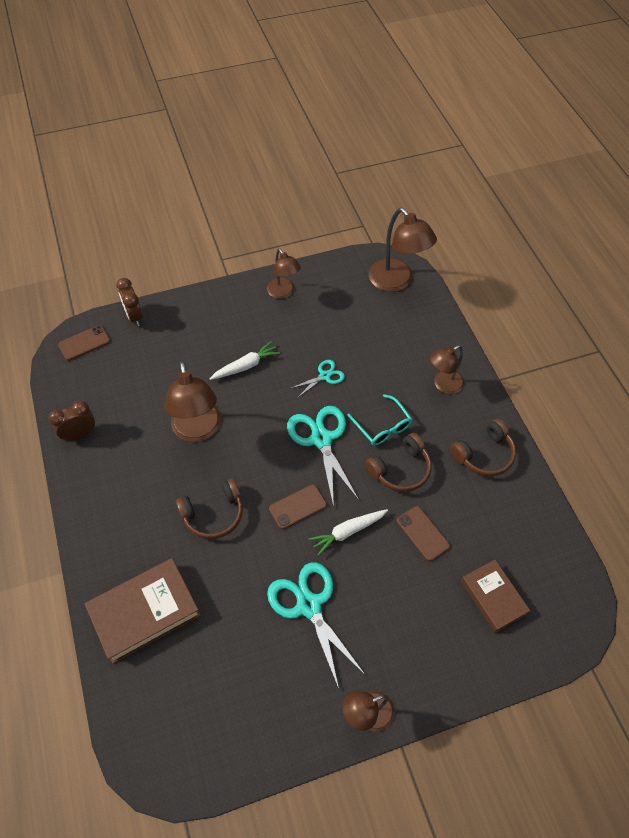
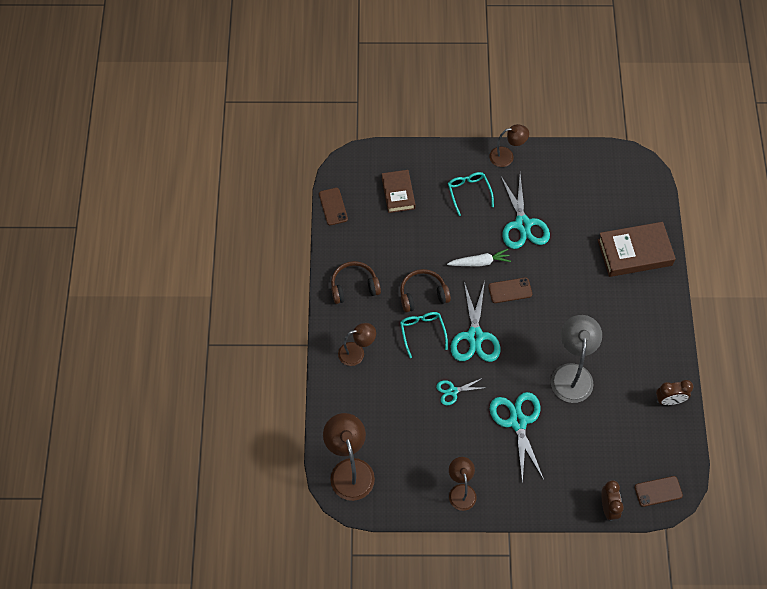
camera: 160 degrees left, 5 degrees up
(198, 430) = (572, 374): brown lamp -> grey lamp
(213, 514) = (574, 303): brown headphones -> none
(245, 366) = (518, 422): white carrot -> turquoise scissors
(399, 631) = (469, 193): none -> turquoise glasses
(422, 533) = (426, 245): brown phone -> brown phone (333, 206)

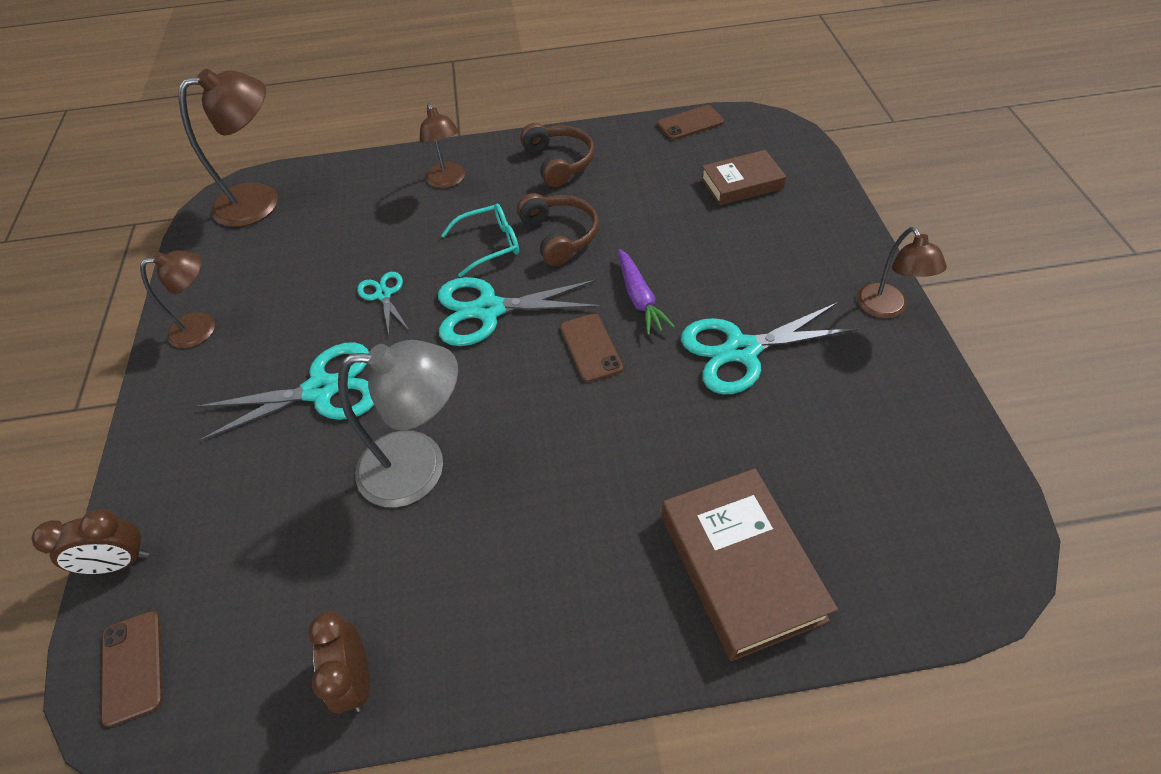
camera: 85 degrees right, 10 degrees down
(469, 193) = (779, 266): turquoise glasses -> none
(479, 262) = (639, 298): white carrot -> purple carrot

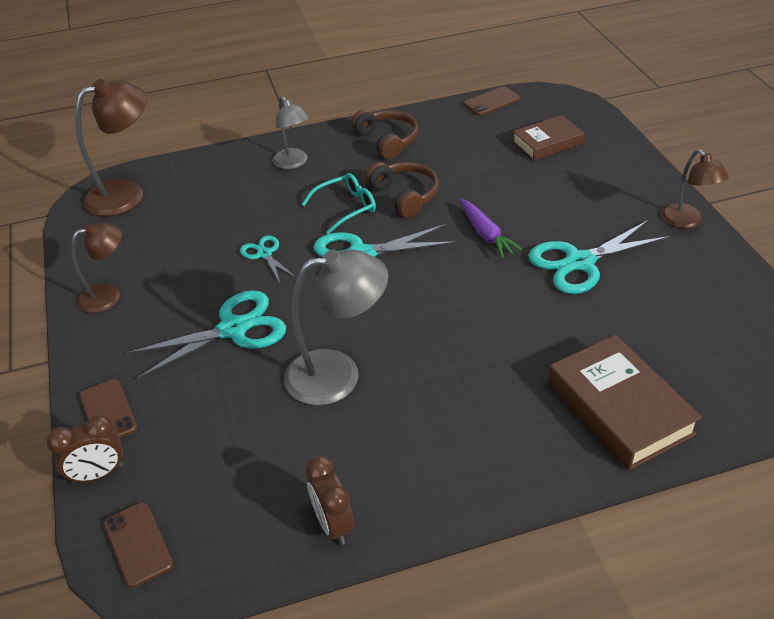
camera: 10 degrees left, 10 degrees down
(448, 181) = (293, 163): brown lamp -> grey lamp
(590, 348) = (456, 274): brown phone -> brown phone (108, 412)

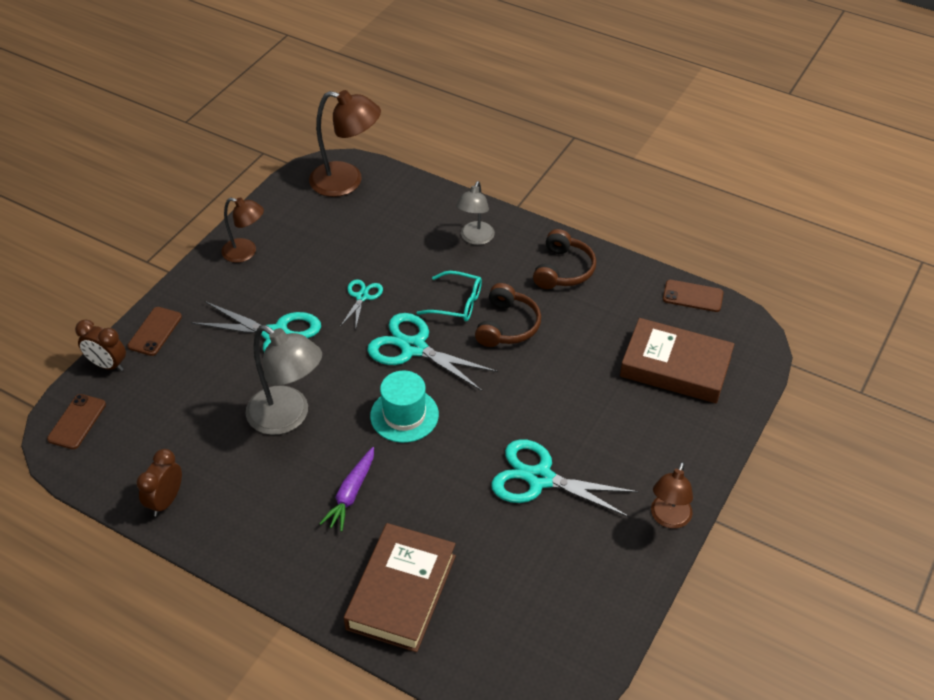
camera: 45 degrees right, 5 degrees up
(426, 300) = (404, 415): none -> turquoise hat
(486, 234) = (513, 402): purple carrot -> purple carrot (351, 494)
(547, 143) = (675, 367): brown book -> brown book, size x1.56

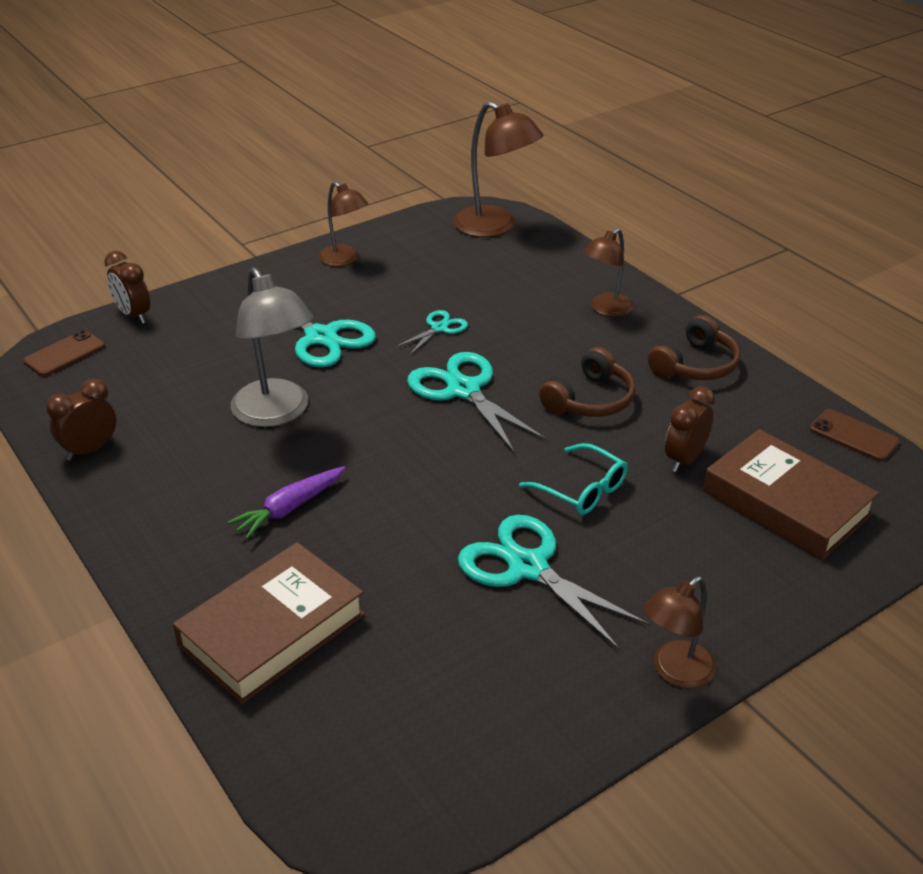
camera: 25 degrees right, 10 degrees down
(155, 331) = (202, 300): brown phone -> none
(404, 415) = (407, 450): turquoise hat -> none
(456, 303) = (543, 362): turquoise glasses -> turquoise glasses (581, 489)
(475, 238) = (606, 309): grey lamp -> brown lamp
(595, 354) = (684, 459): none -> brown clock

